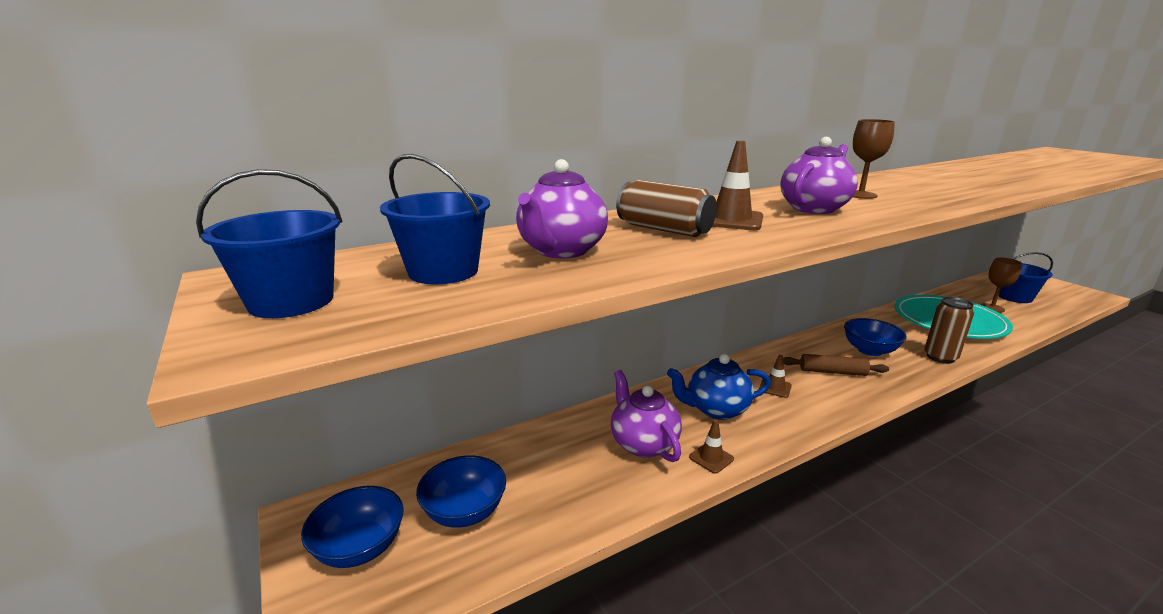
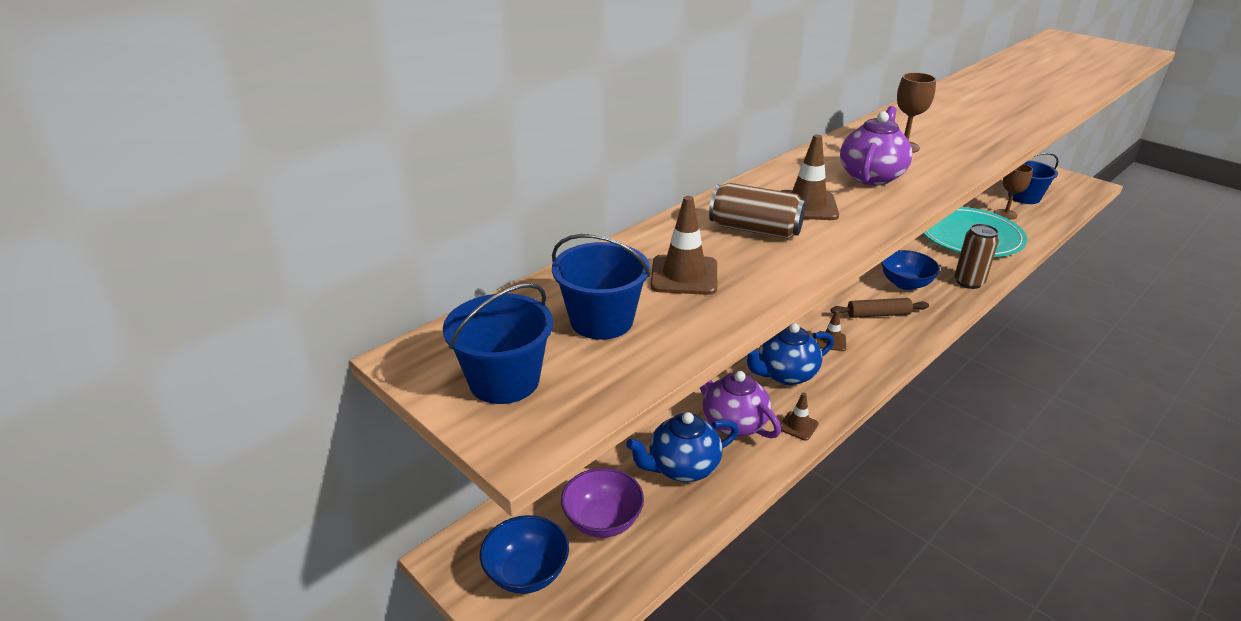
camera: 15 degrees left, 10 degrees up
(465, 511) = (602, 521): blue bowl -> purple bowl
(561, 251) = (684, 275): purple teapot -> brown traffic cone
(572, 476) = (682, 467): none -> blue teapot

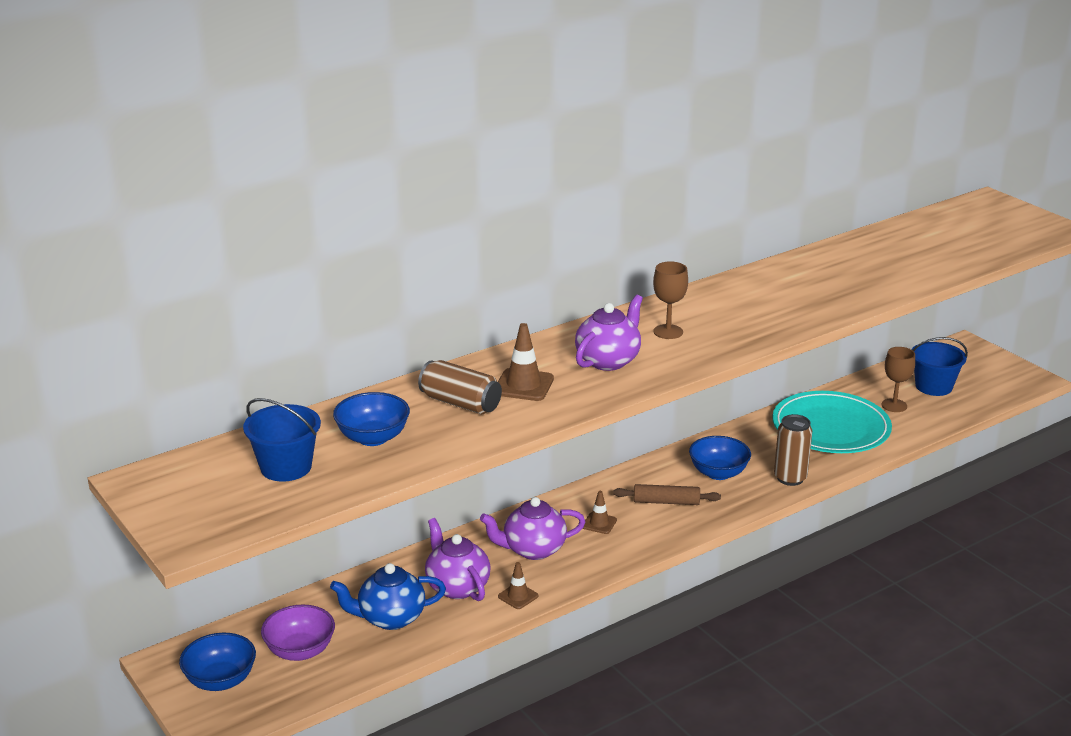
camera: 10 degrees right, 5 degrees down
(504, 381) = (192, 503): blue bucket -> none
(684, 275) = (373, 438): brown traffic cone -> blue bowl
(785, 374) = (533, 549): blue teapot -> purple teapot

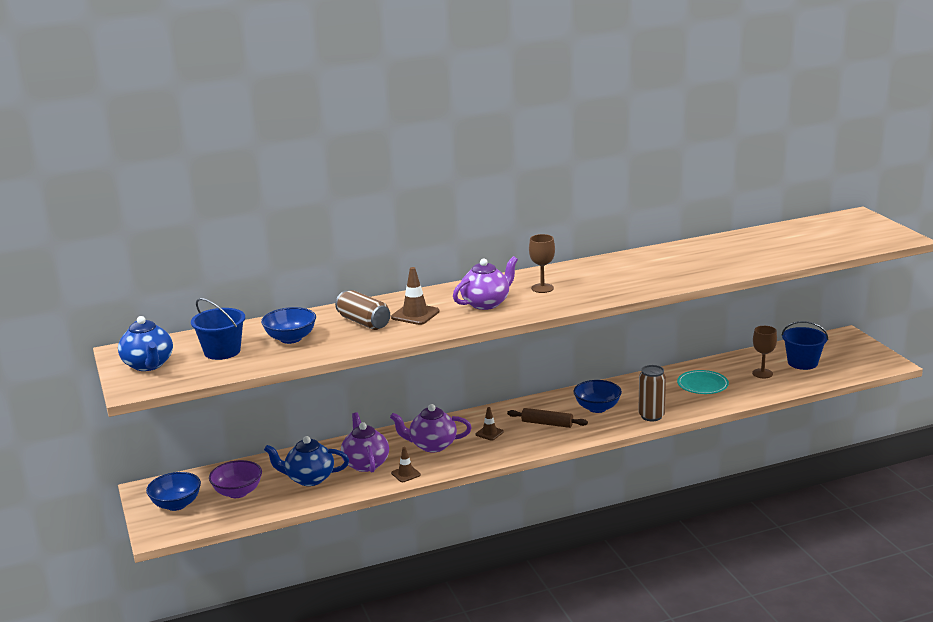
camera: 15 degrees right, 5 degrees down
(189, 499) = (148, 365): none -> blue teapot
(831, 427) = (702, 384): turquoise plate -> turquoise plate, size x0.54

